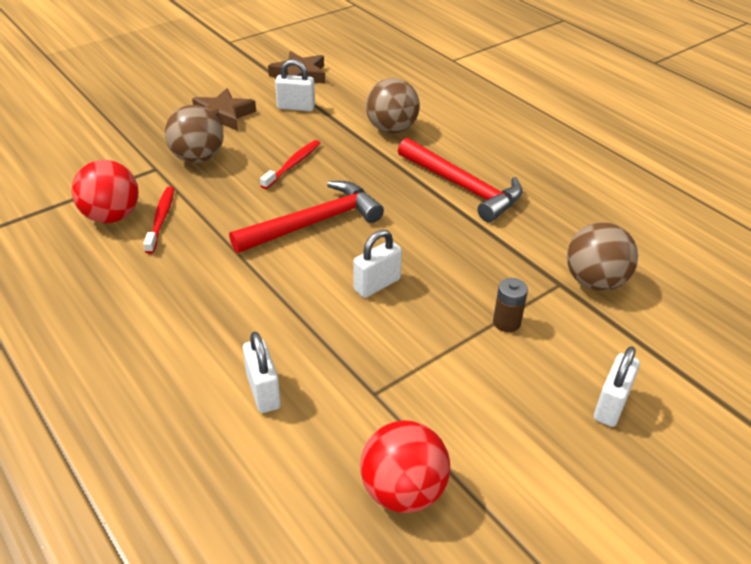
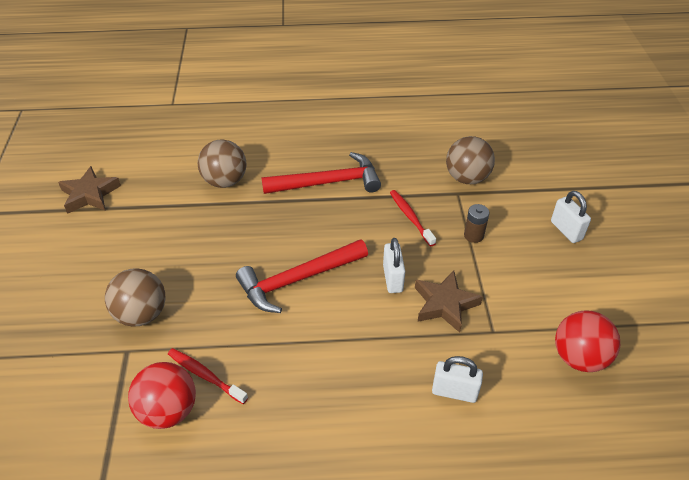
camera: 55 degrees left, 5 degrees up
(223, 115) = (94, 270): brown star -> brown star (444, 304)
(293, 164) = (213, 258): red toothbrush -> red toothbrush (410, 217)
(296, 107) = (135, 219): white padlock -> none
(314, 223) = (297, 280): red hammer -> red hammer turned 120 degrees counterclockwise

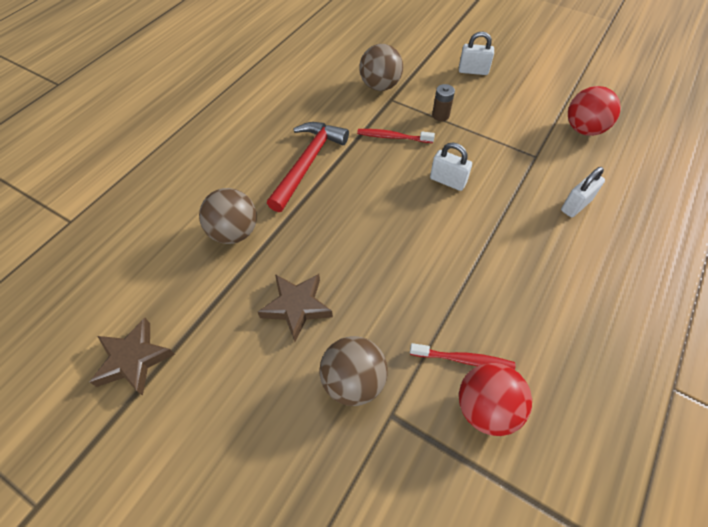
camera: 55 degrees left, 10 degrees up
(205, 375) = (464, 359): red toothbrush -> red toothbrush turned 150 degrees counterclockwise
(297, 280) = (403, 240): red hammer -> none
(444, 304) = (494, 166): brown star -> brown star (296, 307)

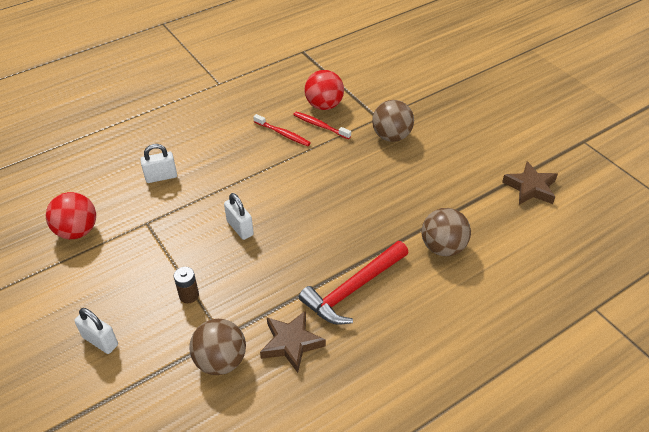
camera: 155 degrees left, 10 degrees down
(296, 307) = (411, 182): brown star -> brown star (291, 343)
(393, 137) = (255, 288): red toothbrush -> red toothbrush (283, 134)

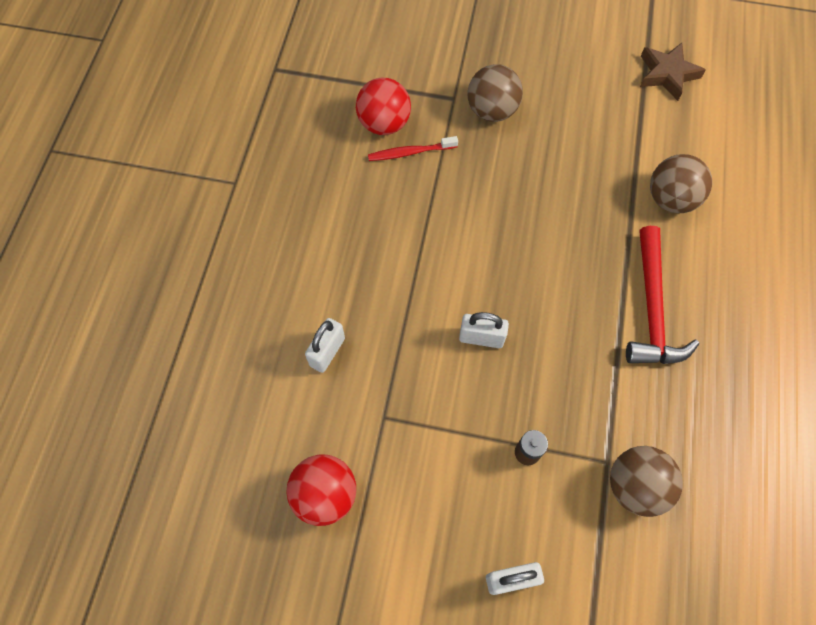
camera: 45 degrees left, 20 degrees up
(283, 134) = (386, 193): red toothbrush -> none
(291, 343) = (668, 410): brown star -> none

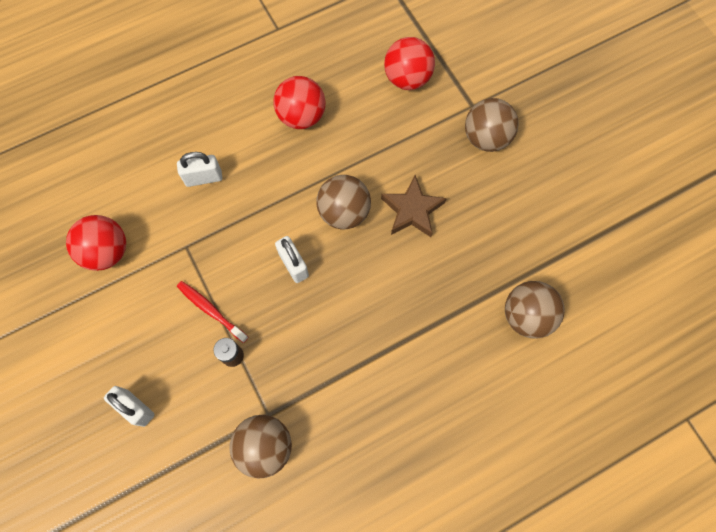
camera: 50 degrees right, 5 degrees up
(342, 227) = (301, 116): none -> red ball
(410, 152) = (399, 112): red toothbrush -> red toothbrush (211, 310)
(466, 262) = (344, 212): none -> brown ball
(652, 309) = (417, 365): red hammer -> none
(667, 74) = (645, 235): brown star -> brown star (412, 210)

